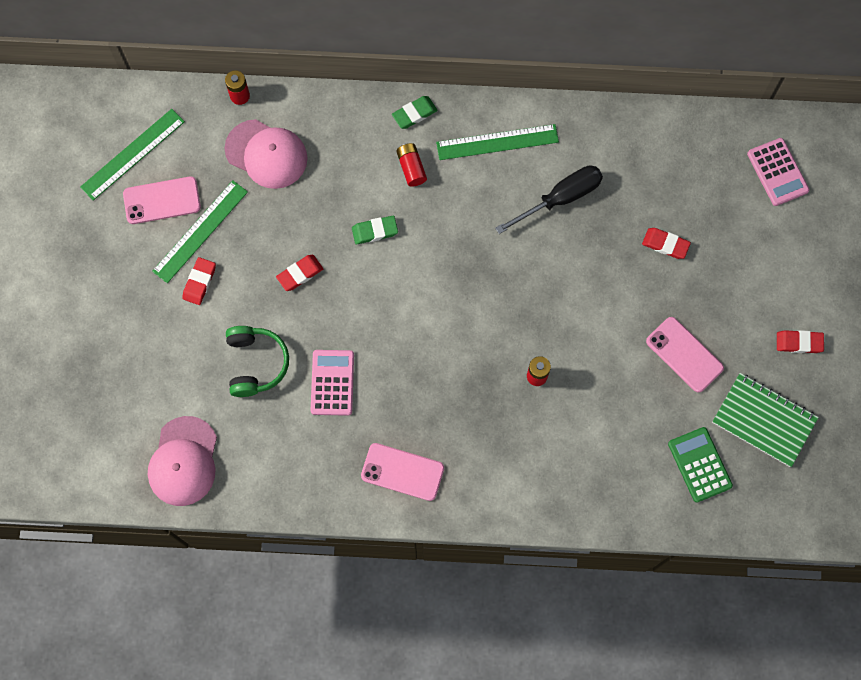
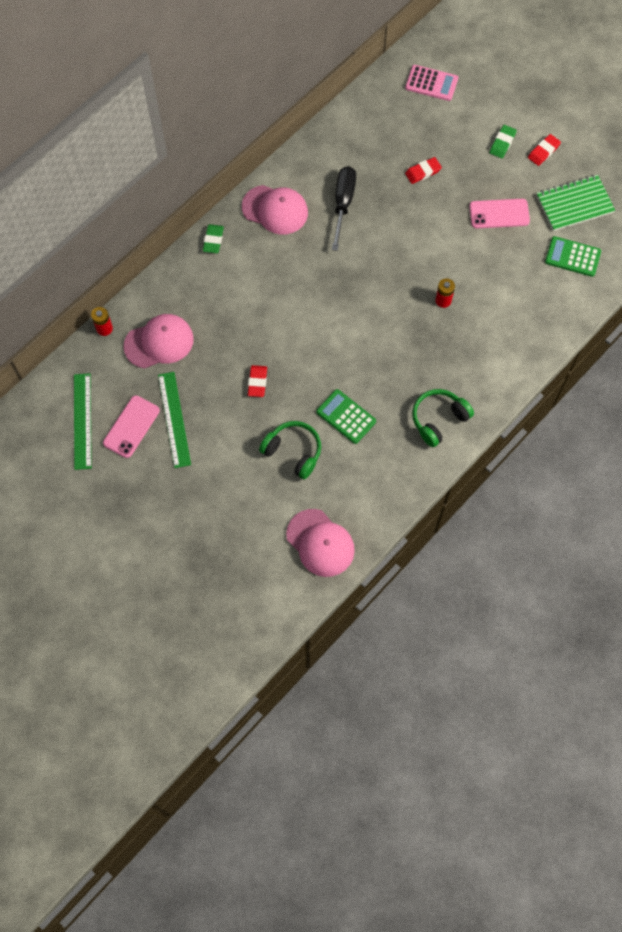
camera: 50 degrees left, 5 degrees down
(199, 282) = (208, 445): red eraser -> none
(332, 382) = (346, 417): pink calculator -> green calculator
(375, 231) = (269, 319): green eraser -> green eraser (502, 143)
(402, 472) = (438, 419): pink phone -> green headphones
(411, 168) = (247, 268): red battery -> none
(497, 142) = (275, 210): green ruler -> pink cap

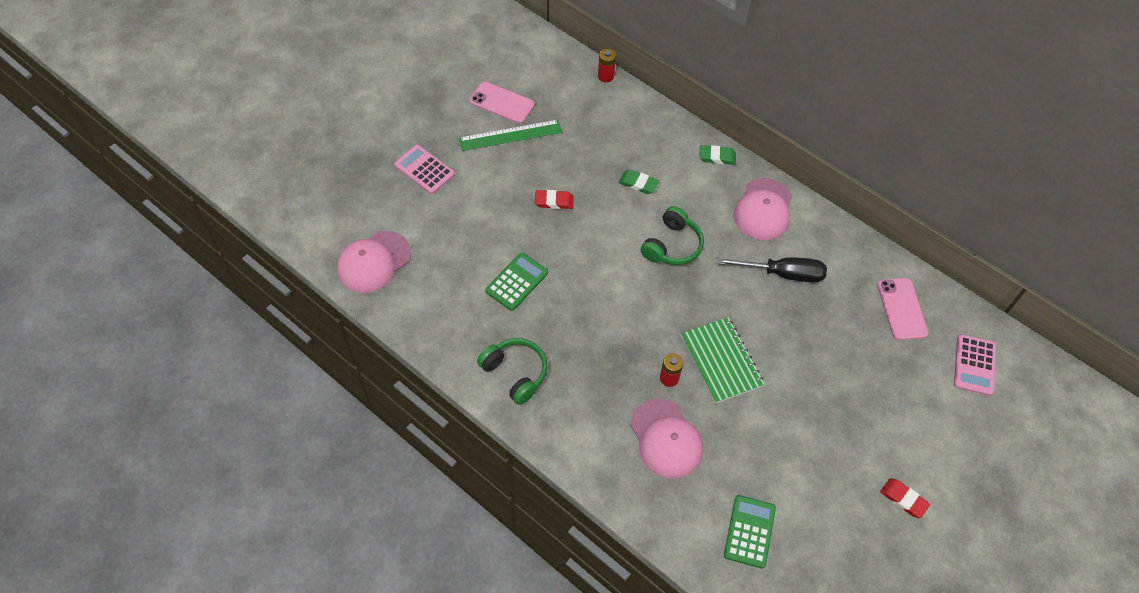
camera: 85 degrees right, 10 degrees down
(82, 421) = (507, 67): green ruler -> none
(159, 342) = (594, 119): pink cap -> pink cap (666, 438)
(212, 500) = (424, 170): none -> pink calculator
(293, 452) = (475, 235): green headphones -> green headphones (672, 245)
(423, 172) = (842, 356): red eraser -> none
(499, 214) = (798, 442): pink phone -> pink phone (901, 309)
(502, 143) = (905, 448): green eraser -> green eraser (638, 183)
(574, 204) = (829, 537): green notebook -> green notebook (721, 361)

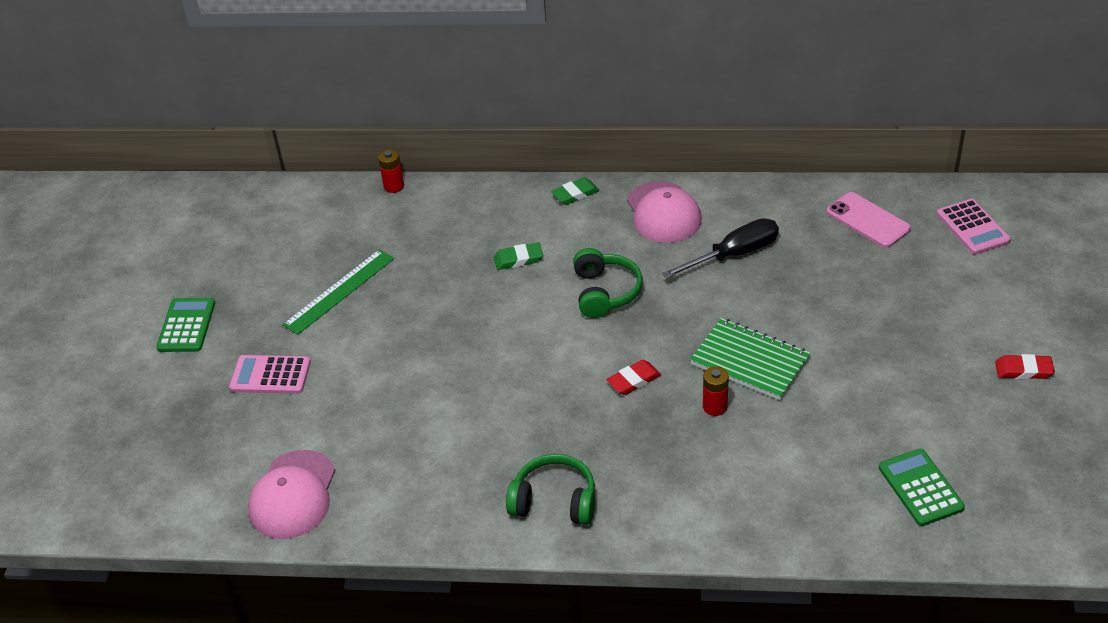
camera: 30 degrees left, 15 degrees down
(502, 103) = (302, 268): pink phone -> none
(516, 282) = (475, 417): green calculator -> green calculator (186, 325)
(554, 201) = (445, 323): red eraser -> red eraser (634, 380)
(666, 438) = (764, 461): pink cap -> none

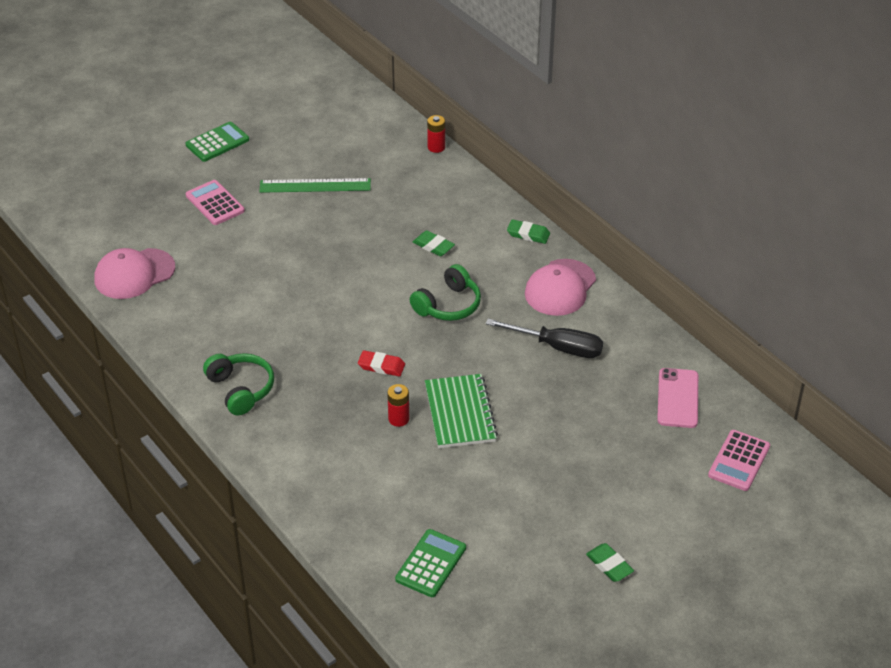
camera: 45 degrees right, 0 degrees up
(1023, 370) = (609, 565): red eraser -> green eraser

